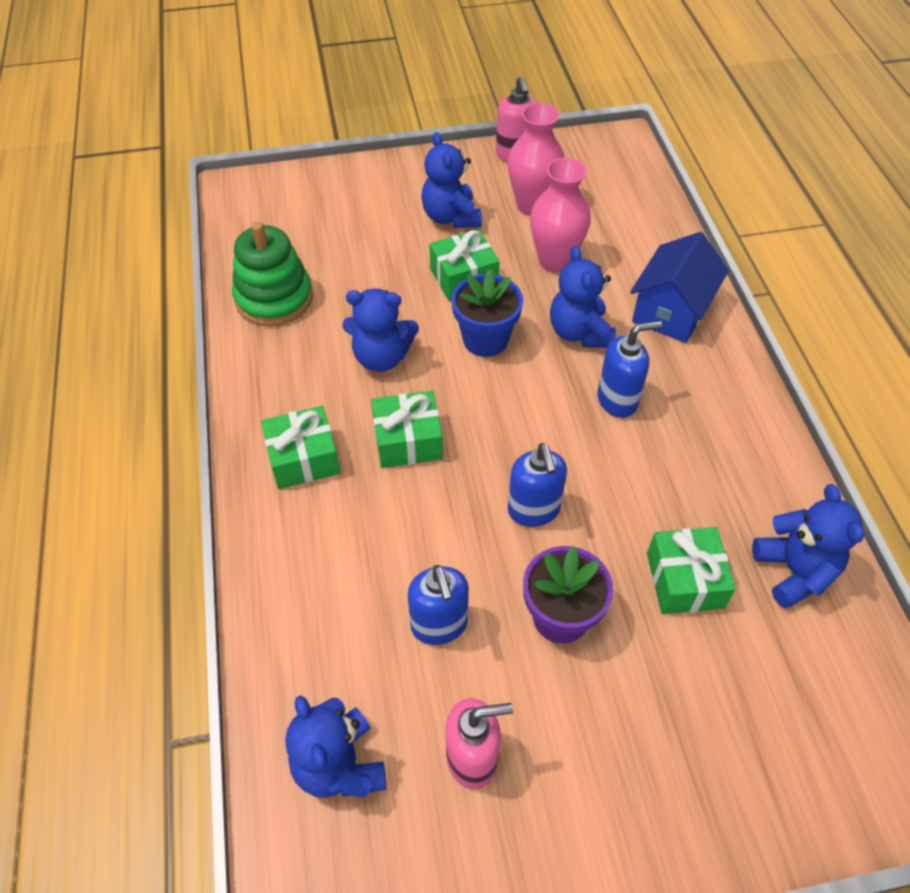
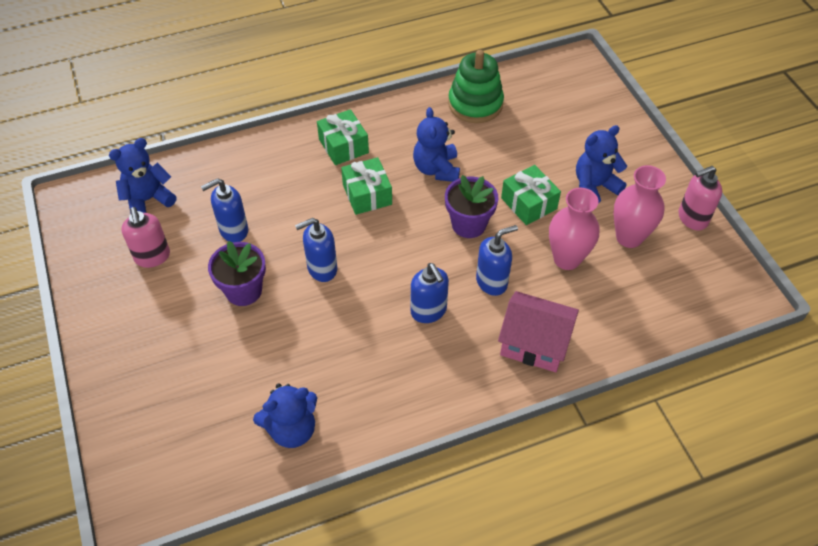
camera: 80 degrees right, 0 degrees up
(485, 339) = (468, 224): blue flower pot -> purple flower pot
(579, 332) = (492, 282): blue teddy bear -> blue soap dispenser
(671, 311) = (534, 344): blue house -> pink house
(684, 580) = (277, 359): green gift -> none

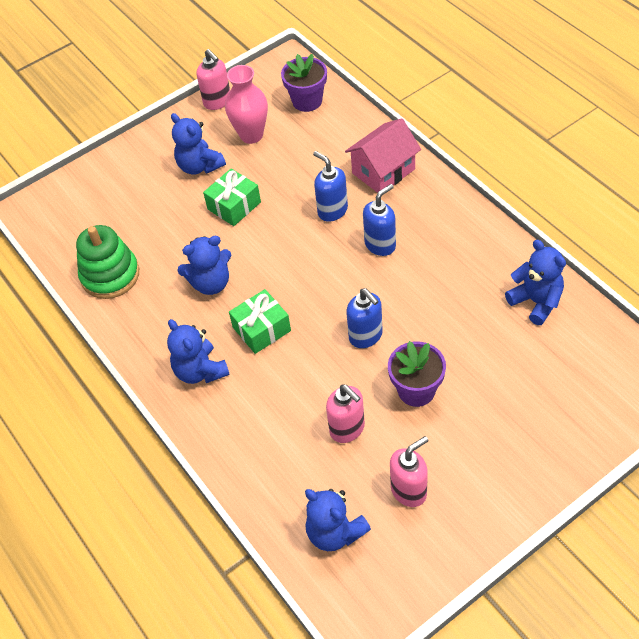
camera: 100 degrees left, 0 degrees up
(233, 230) = (347, 429): blue soap dispenser -> pink soap dispenser
(343, 146) = (200, 371): green gift -> blue teddy bear
(468, 224) = (273, 241): purple flower pot -> purple flower pot (307, 101)
(534, 344) = (383, 171): pink house -> pink house turned 45 degrees clockwise
(566, 259) = (289, 168): pink vase -> none

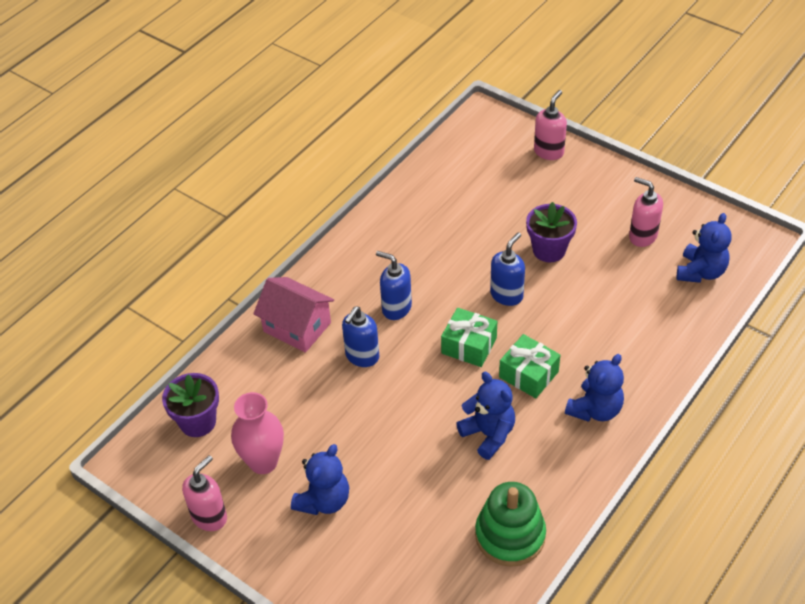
camera: 110 degrees left, 5 degrees down
(234, 206) = (377, 446): green gift -> green gift (469, 345)
(347, 429) = (606, 286): pink soap dispenser -> pink soap dispenser (549, 152)
(536, 302) = (429, 192): blue teddy bear -> none

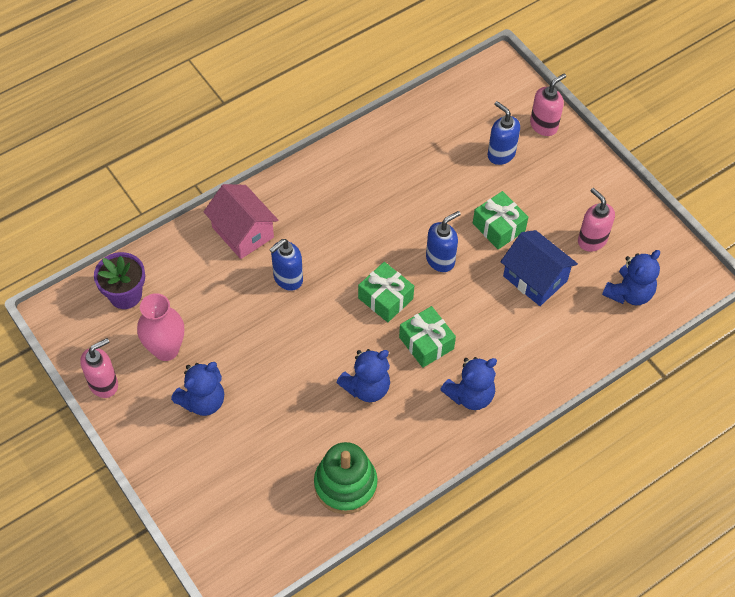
camera: 15 degrees right, 10 degrees up
(396, 308) = (336, 241): blue soap dispenser -> blue soap dispenser (501, 154)
(488, 434) = (366, 387): blue teddy bear -> blue teddy bear turned 75 degrees clockwise
(549, 250) = (498, 227): purple flower pot -> green gift
(606, 285) = (535, 278): none -> blue house

